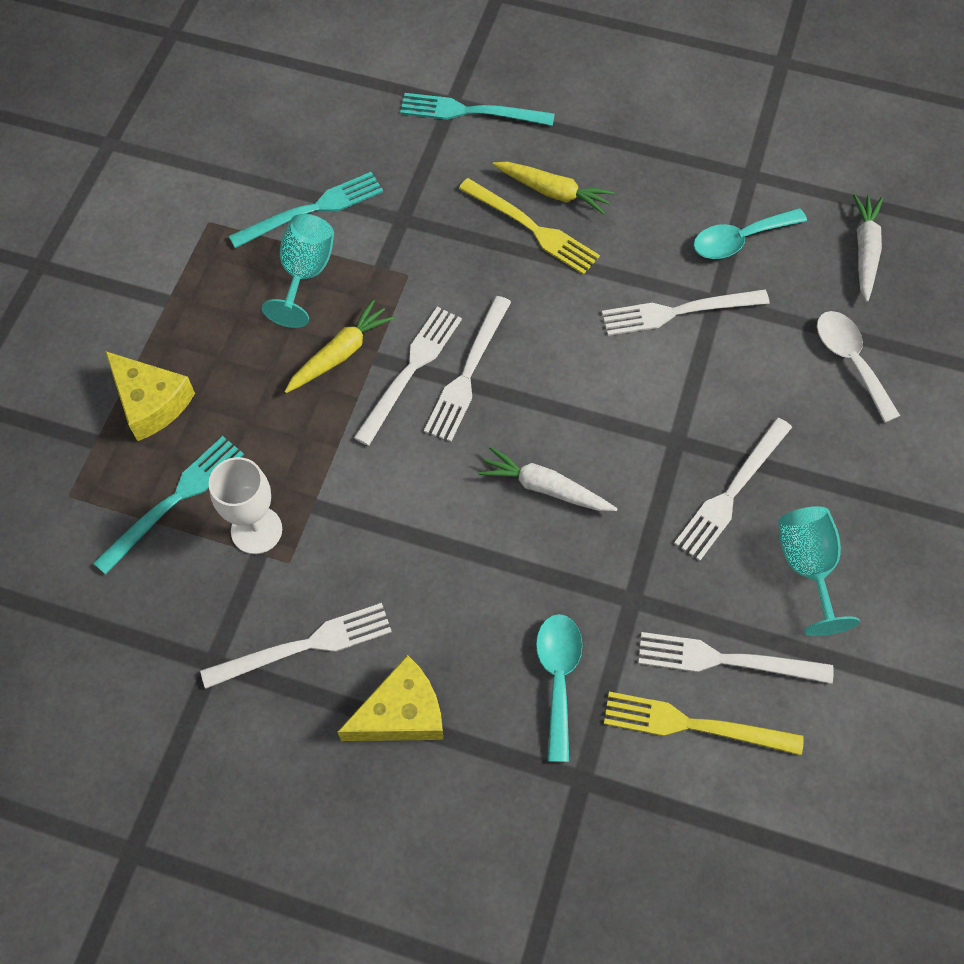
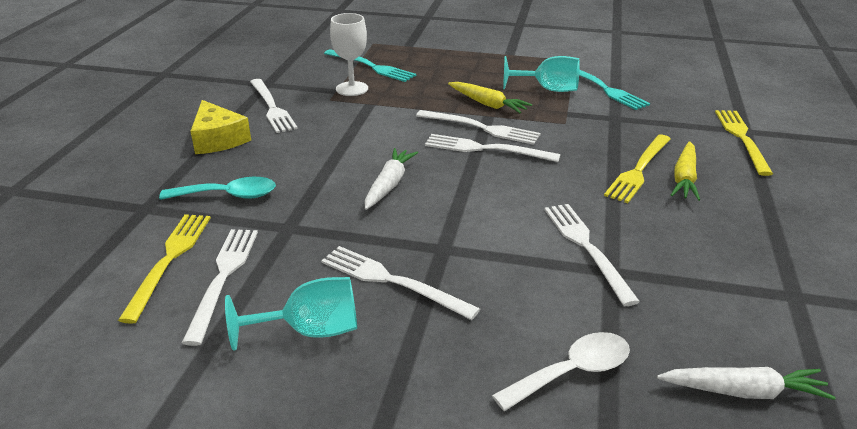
camera: 85 degrees right, 30 degrees down
(151, 402) = (436, 56): yellow cheese -> none
(471, 112) = (742, 139): turquoise fork -> yellow fork
(739, 240) = (697, 287): turquoise spoon -> none

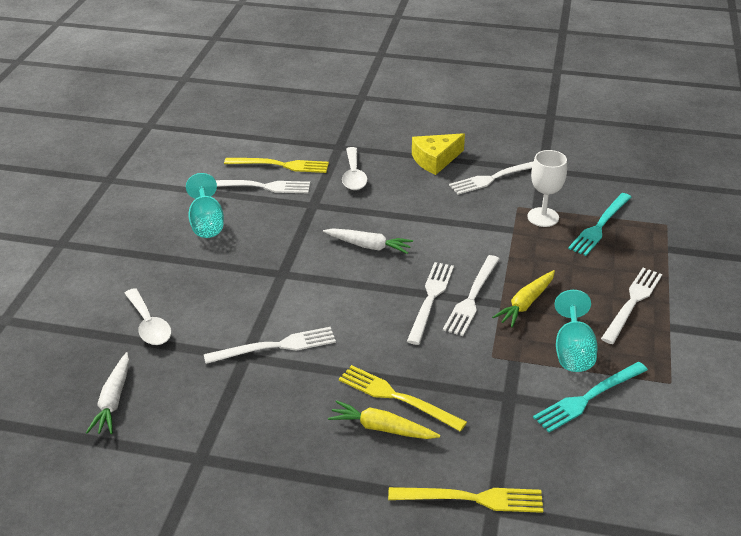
camera: 90 degrees right, 5 degrees up
(228, 195) = (354, 176): turquoise spoon -> white spoon
(393, 281) = (248, 252): white fork -> white fork (632, 303)

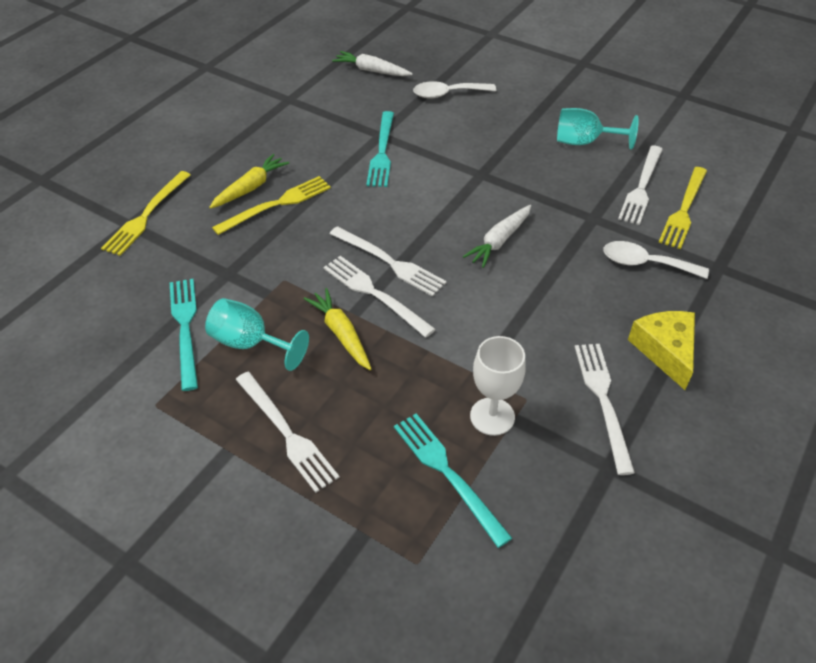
camera: 110 degrees right, 10 degrees up
(275, 346) = (382, 152): white fork -> turquoise fork

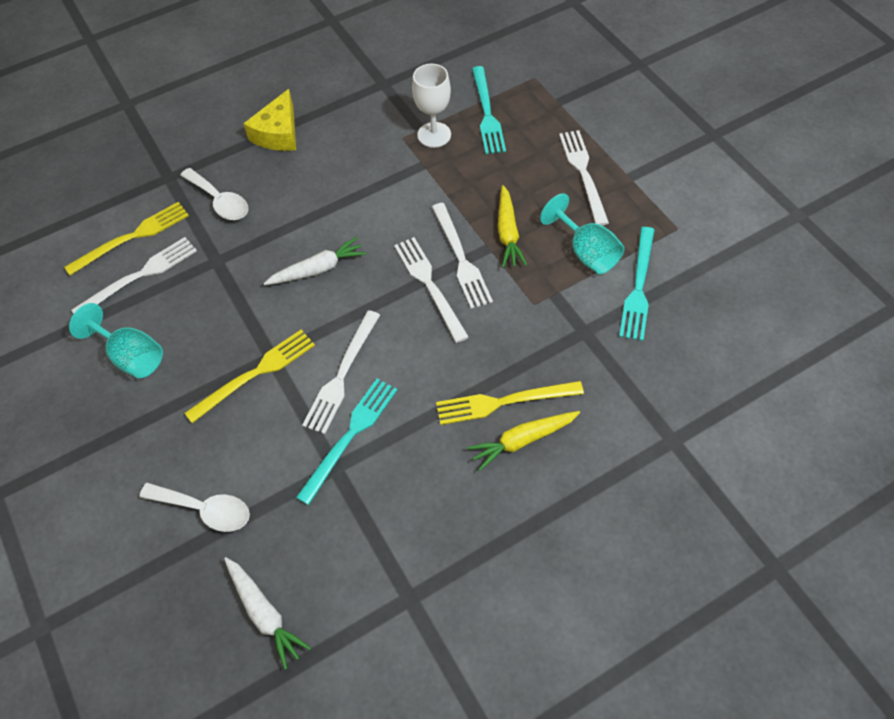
camera: 150 degrees left, 10 degrees up
(146, 215) = (650, 445): yellow fork -> yellow fork (255, 374)
(603, 401) = (352, 118): white fork -> white fork (342, 374)

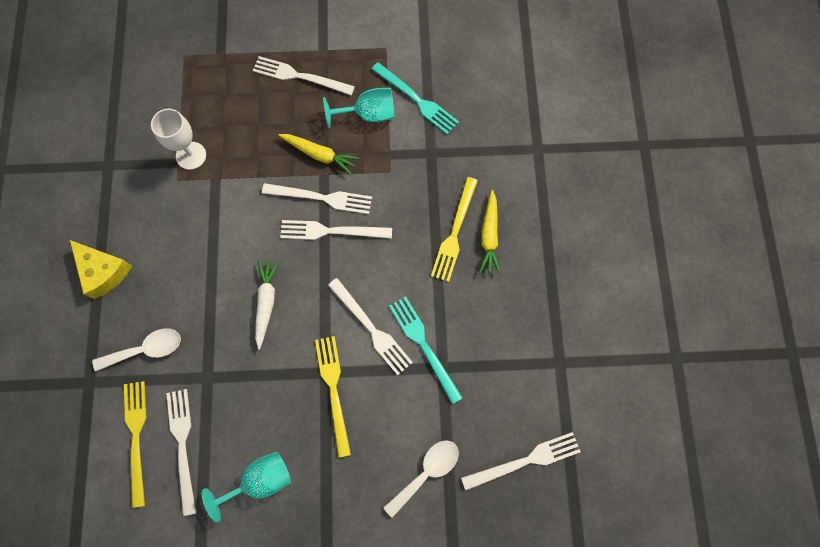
camera: 65 degrees left, 15 degrees up
(265, 613) = (524, 461): white carrot -> white fork
(487, 113) = (196, 107): turquoise fork -> none

